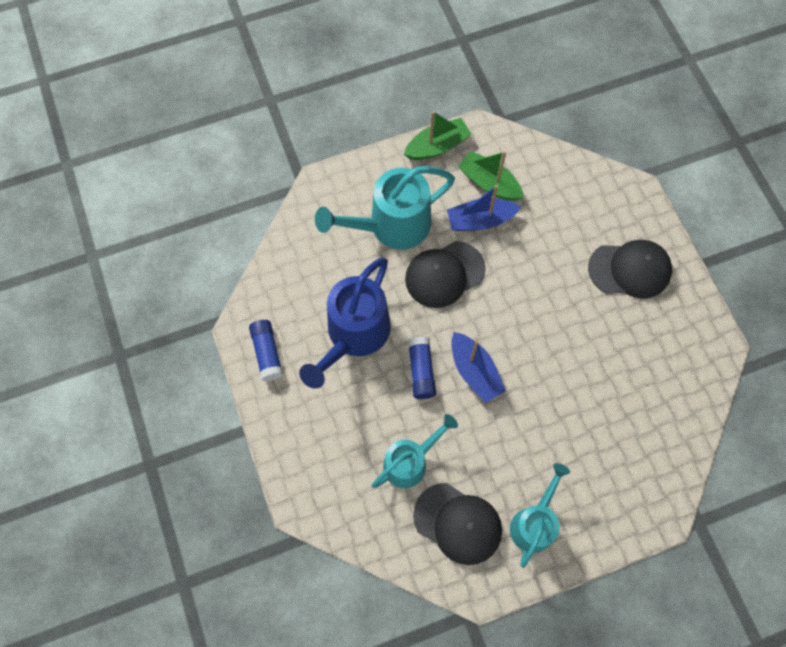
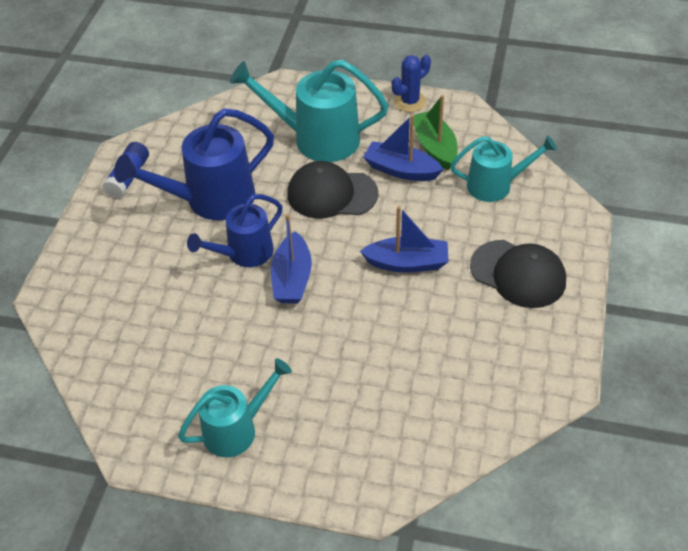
camera: 35 degrees right, 20 degrees down
(410, 461) = (170, 316): turquoise watering can -> turquoise watering can (496, 185)
(421, 371) = (244, 254): blue glue stick -> blue watering can
(437, 146) = (410, 102): green boat -> blue cactus
(458, 523) = (166, 388): black cap -> none
(547, 306) = (407, 263): none -> blue boat

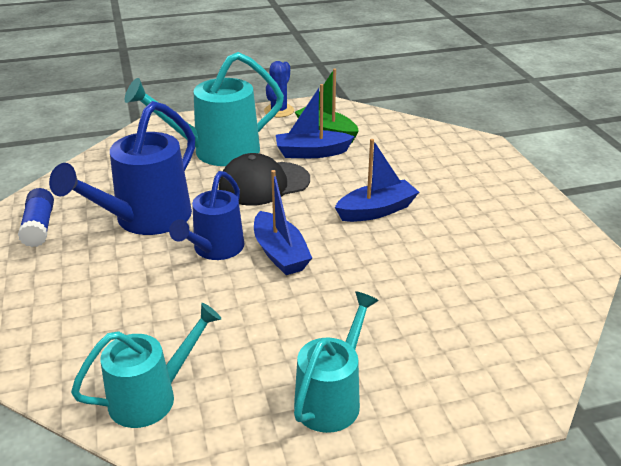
camera: 30 degrees left, 15 degrees down
(496, 185) = (400, 142): turquoise watering can -> turquoise watering can (152, 396)
(518, 274) = (474, 190): black cap -> none

